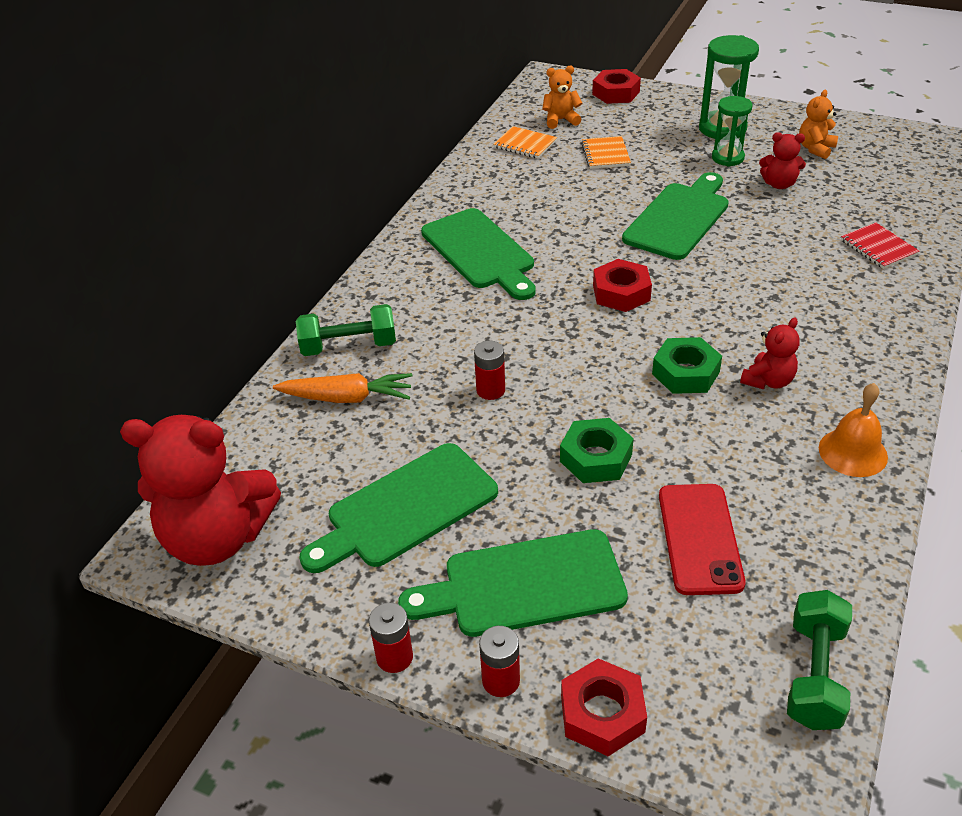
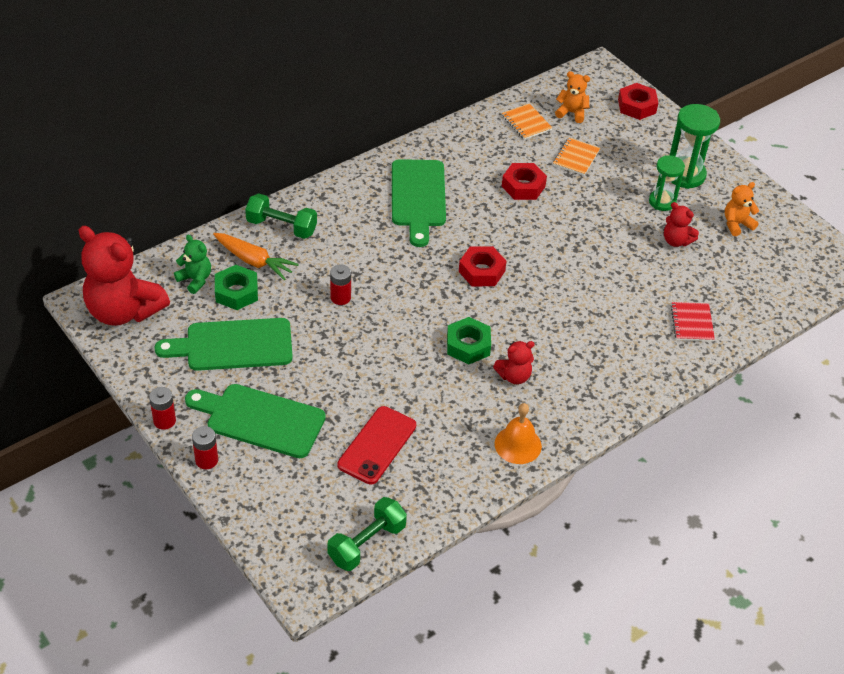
camera: 25 degrees right, 5 degrees up
(288, 453) = (195, 280): none -> green teddy bear
(596, 458) = (363, 370): green nut -> green nut (236, 292)
(602, 713) = (242, 502): red nut -> red nut (523, 186)
(679, 218) = (576, 234): green cutting board -> none

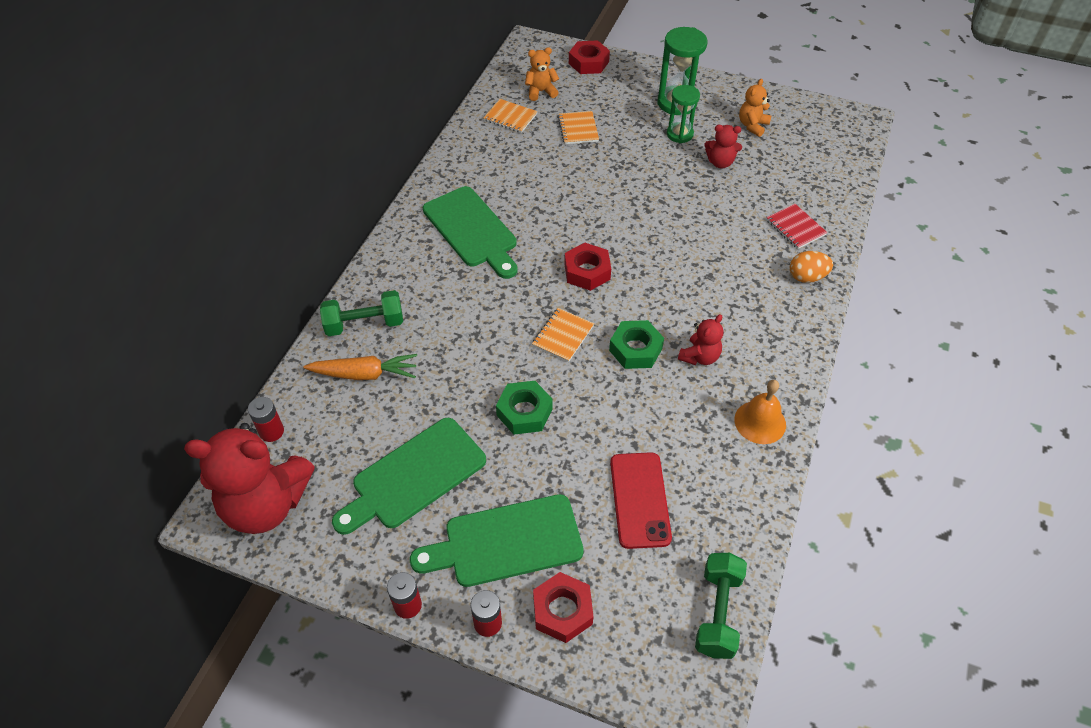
camera: 30 degrees left, 5 degrees up
(195, 280) = (318, 427): green teddy bear -> none
(236, 292) = (373, 417): green nut -> green nut (524, 412)
(340, 297) = (480, 366): red battery -> red battery (271, 431)
(420, 308) = (563, 336): none -> orange notebook
(523, 186) = (556, 175): red nut -> red nut (562, 610)
(662, 364) = (807, 277): none -> orange egg

